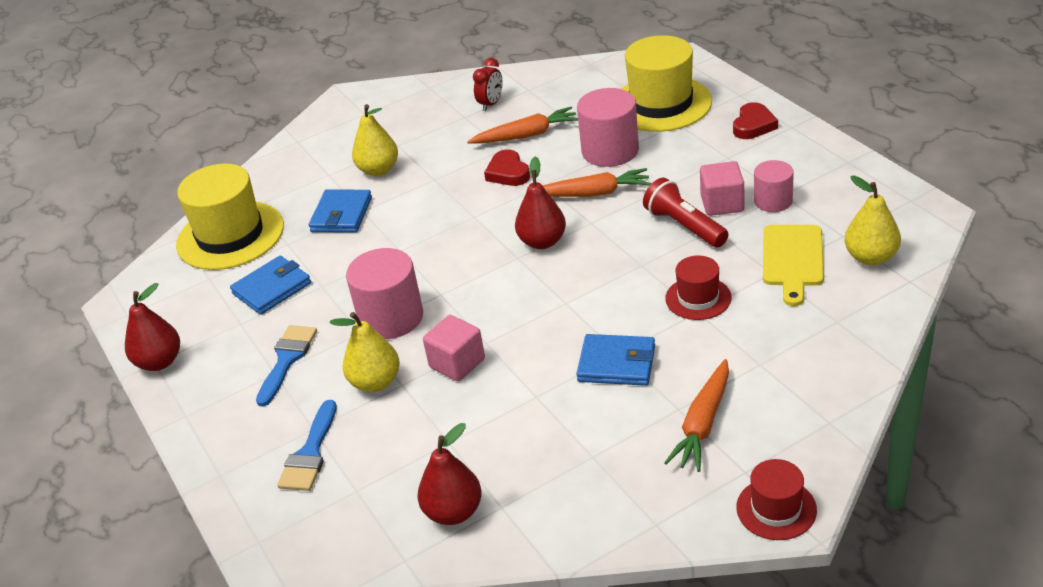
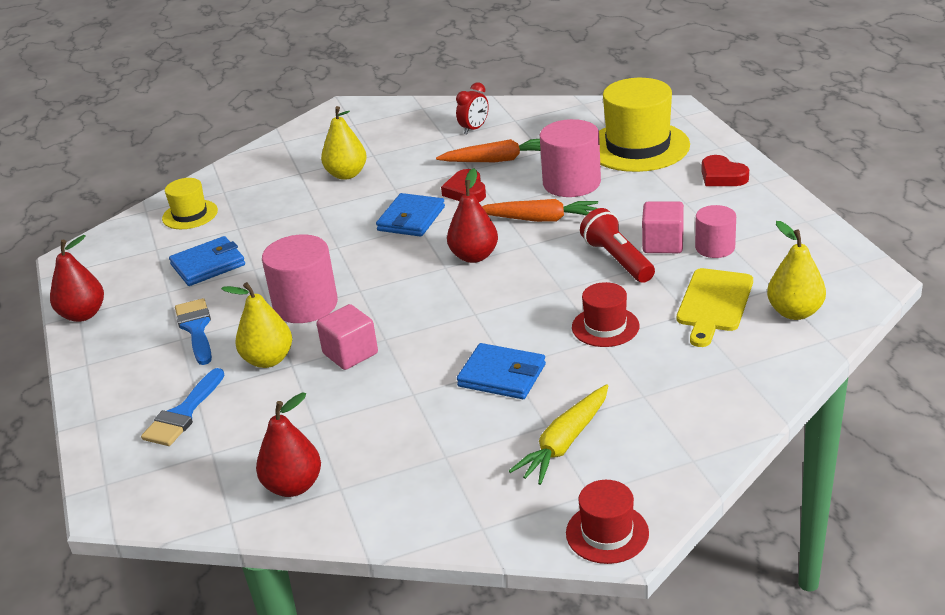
camera: 10 degrees right, 5 degrees down
(230, 235) = (190, 214): yellow hat -> yellow hat, size x0.53
(287, 360) = (196, 328): blue brush -> blue brush turned 45 degrees counterclockwise
(341, 215) = (297, 209): blue wallet -> blue wallet (411, 219)
(702, 424) = (564, 443): orange carrot -> yellow carrot
(753, 125) = (722, 176): red heart -> red heart turned 105 degrees clockwise

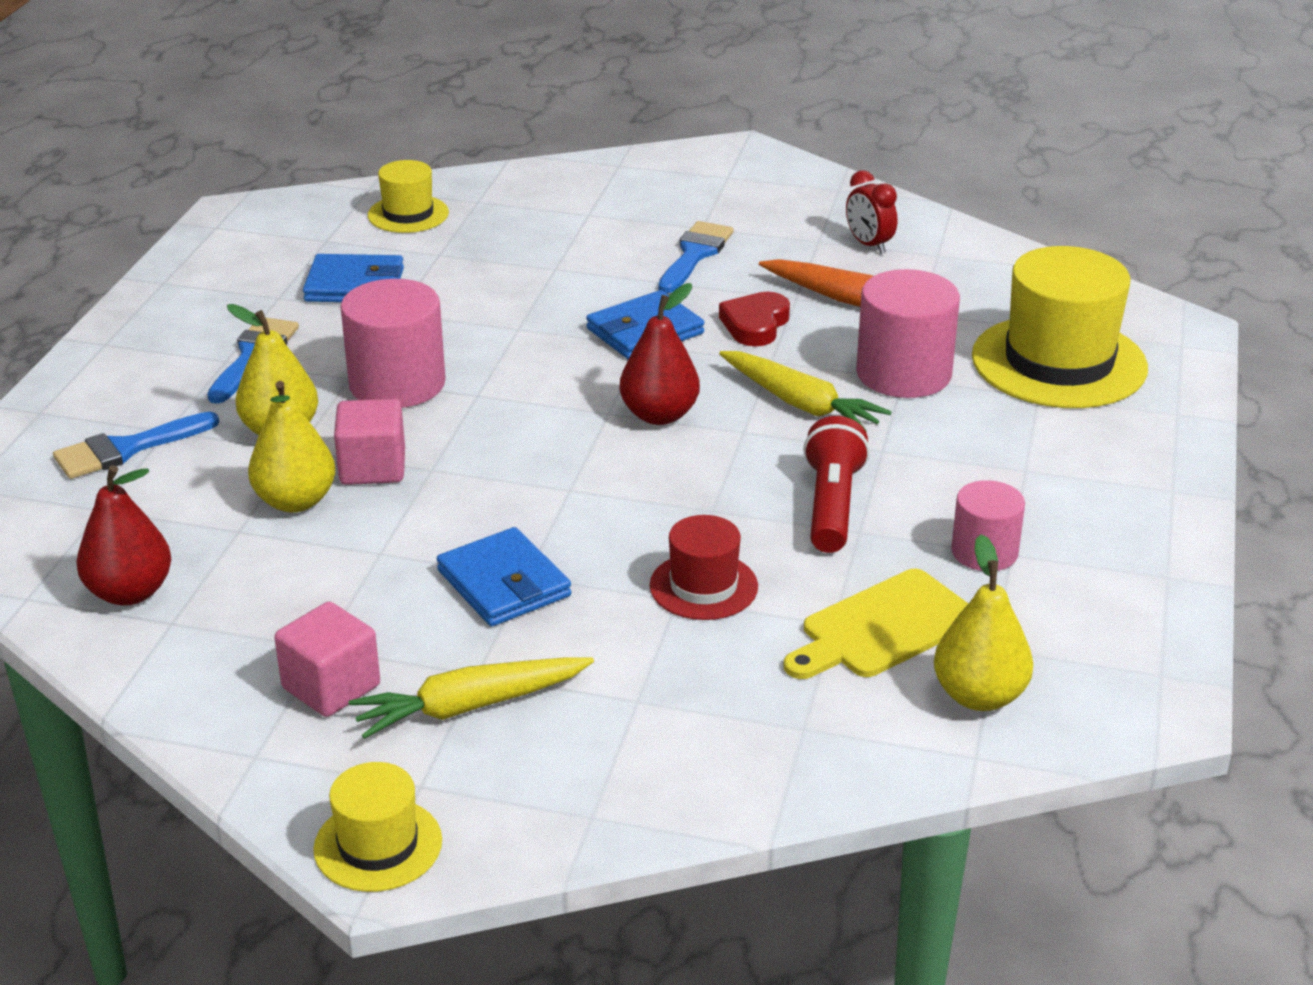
camera: 30 degrees right, 0 degrees up
(83, 314) = (166, 284): red pear -> none
(346, 174) = (639, 239): yellow pear -> yellow pear (295, 501)
(387, 170) = (695, 254): none -> blue brush
(474, 129) = (869, 245): red clock -> red clock turned 75 degrees clockwise
(539, 219) = (800, 404): orange carrot -> yellow carrot
(607, 533) = (378, 845): red hat -> yellow hat
(663, 244) = (919, 513): pink cube -> pink cube (331, 687)
(722, 176) = (1126, 457): red heart -> none

